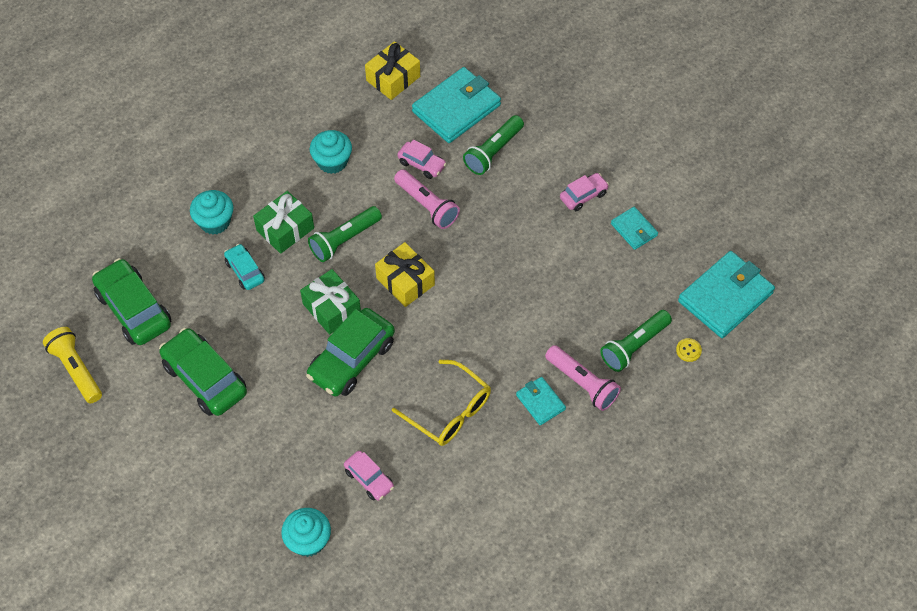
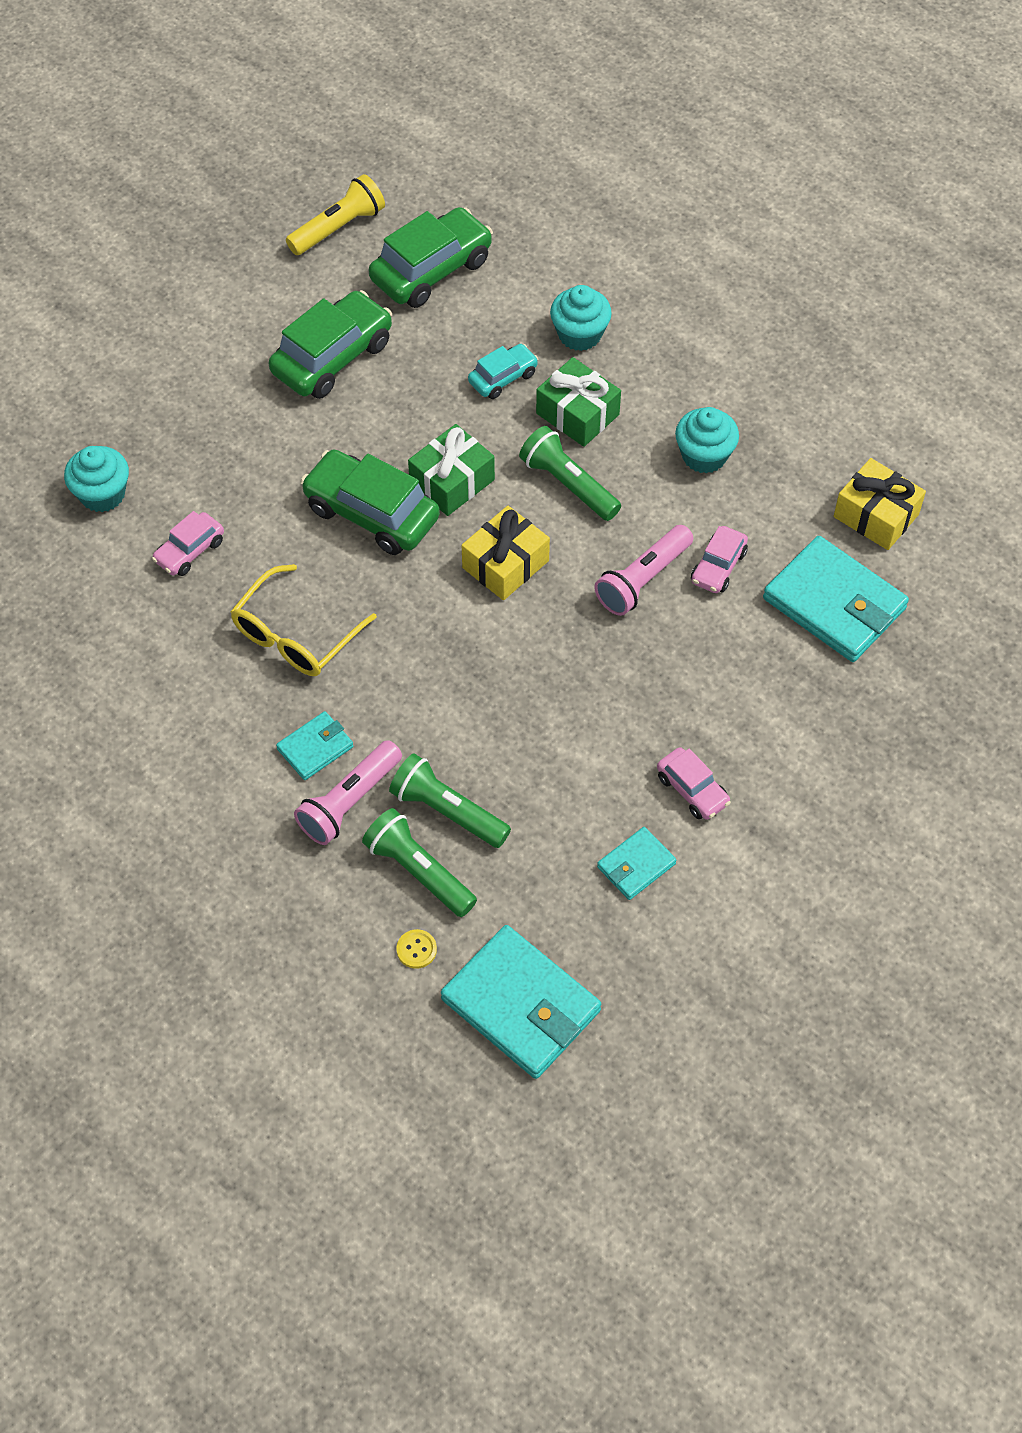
camera: 85 degrees right, 0 degrees up
(493, 152) = (758, 659): green flashlight -> green flashlight (447, 811)

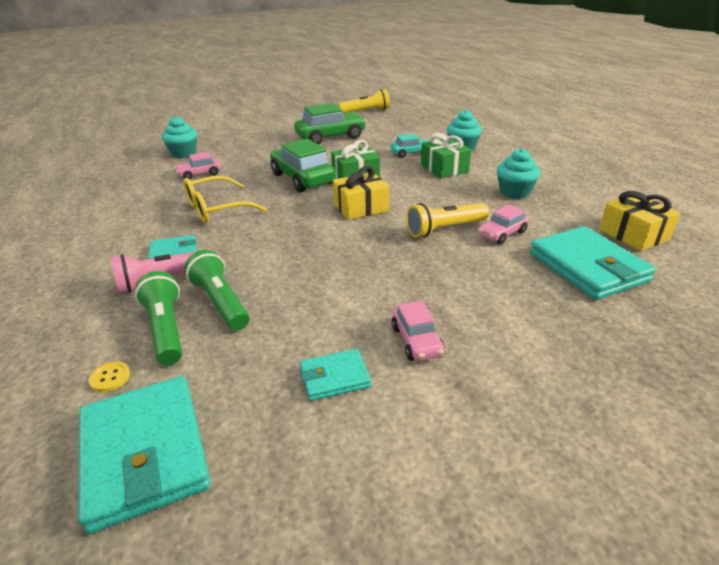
camera: 25 degrees right, 25 degrees down
(431, 270) = (399, 124): green car -> none
(568, 484) = (422, 188): green flashlight -> none
(643, 580) = (445, 229): pink flashlight -> yellow flashlight

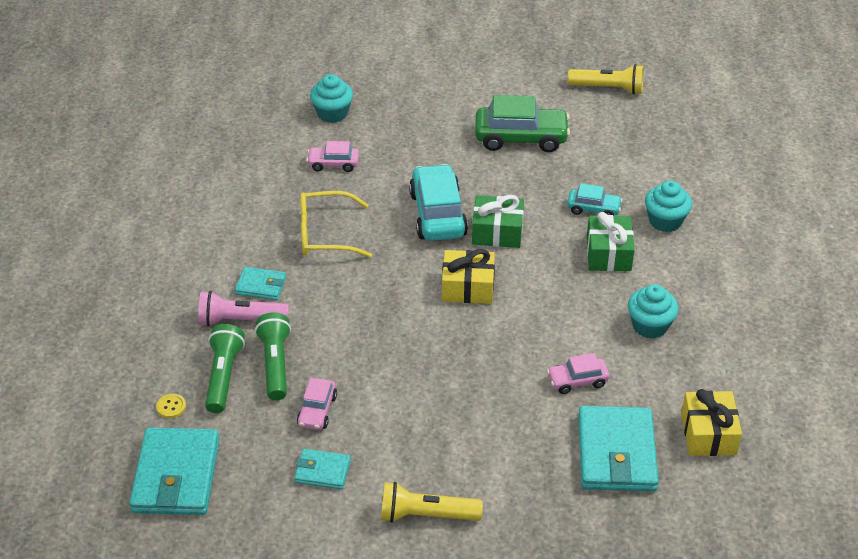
camera: 25 degrees right, 10 degrees up
(302, 179) = (437, 214): green car -> turquoise car
(417, 341) = (403, 466): pink car -> pink car (317, 410)
(445, 229) = (527, 352): yellow flashlight -> yellow flashlight (426, 515)

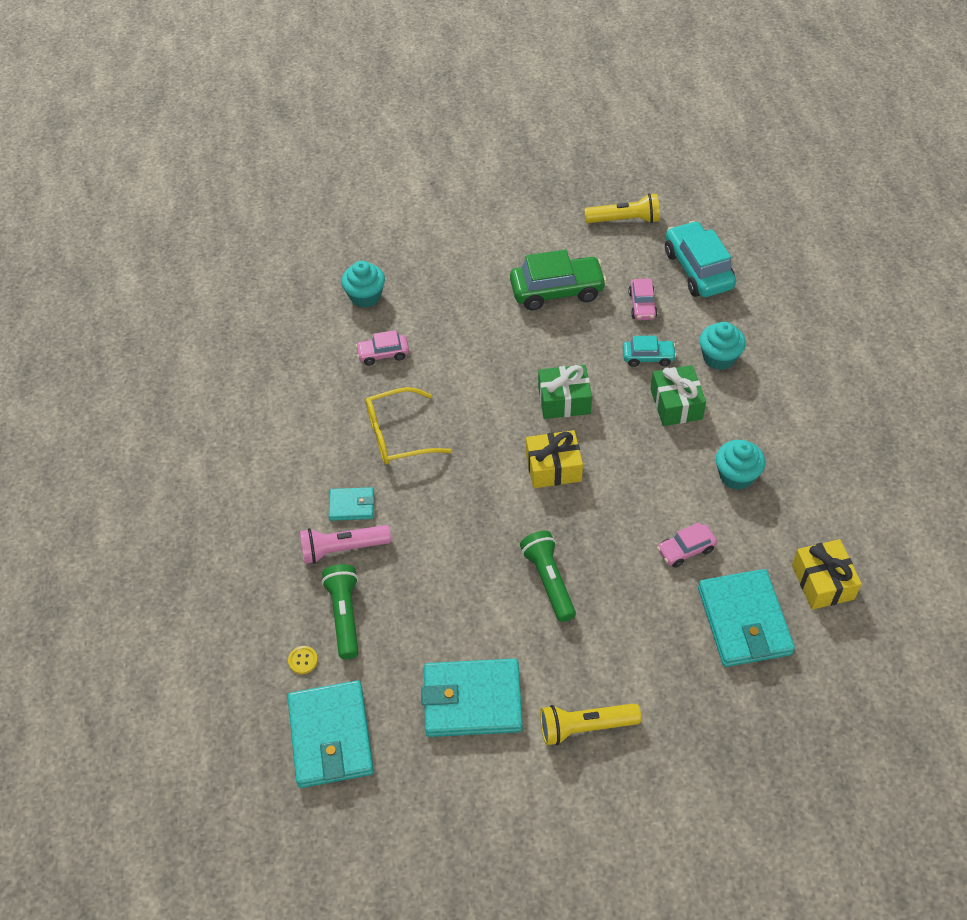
camera: 10 degrees left, 10 degrees up
(275, 364) = (392, 591): green flashlight -> green flashlight (549, 581)
(317, 410) = (448, 634): pink car -> pink car (642, 305)
(322, 471) = (472, 701): turquoise wallet -> turquoise wallet, size x1.95
(437, 214) = (501, 391): turquoise car -> turquoise car (698, 269)

